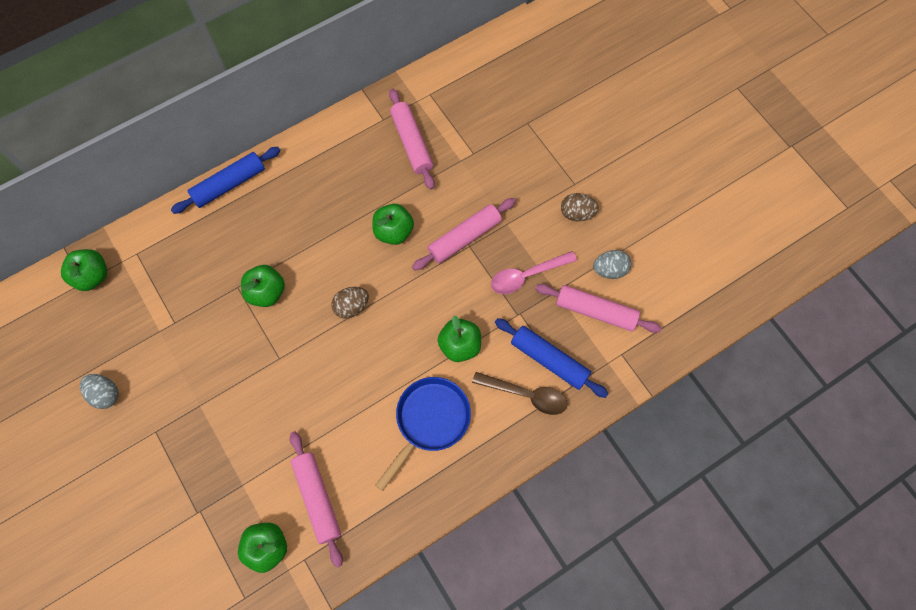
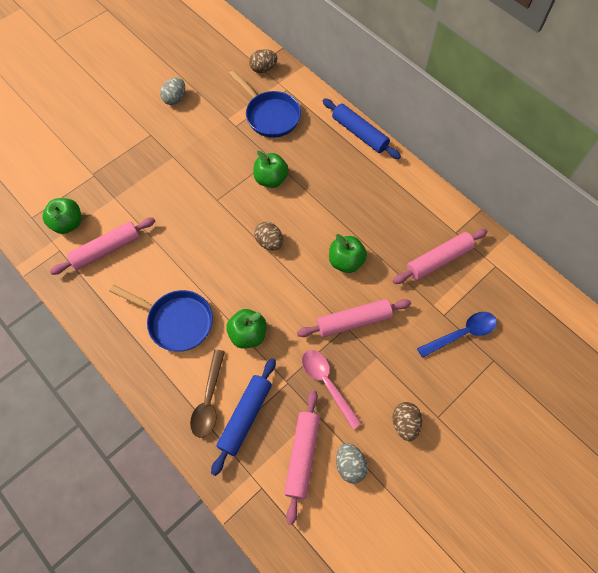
camera: 80 degrees right, 5 degrees down
(92, 276) = (263, 69): green apple -> brown egg
(171, 279) = (270, 115): none -> blue pan
(464, 238) = (353, 321): pink rolling pin -> pink rolling pin turned 60 degrees counterclockwise
(496, 142) = (462, 333): none -> blue spoon

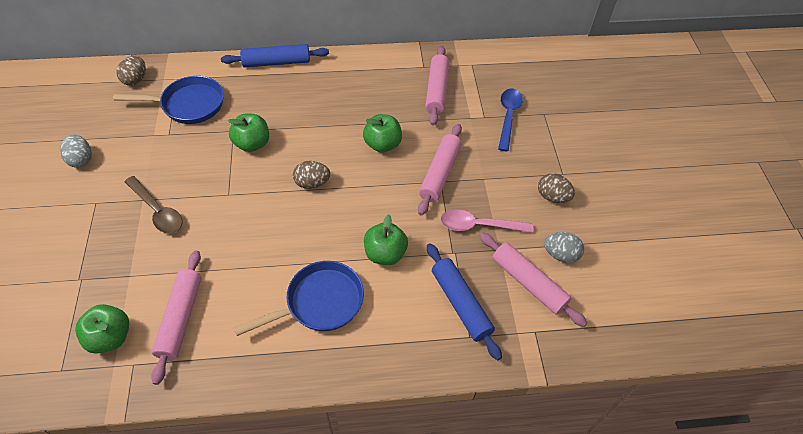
camera: 55 degrees left, 10 degrees down
(209, 400) = (421, 323): brown spoon -> brown spoon (157, 211)

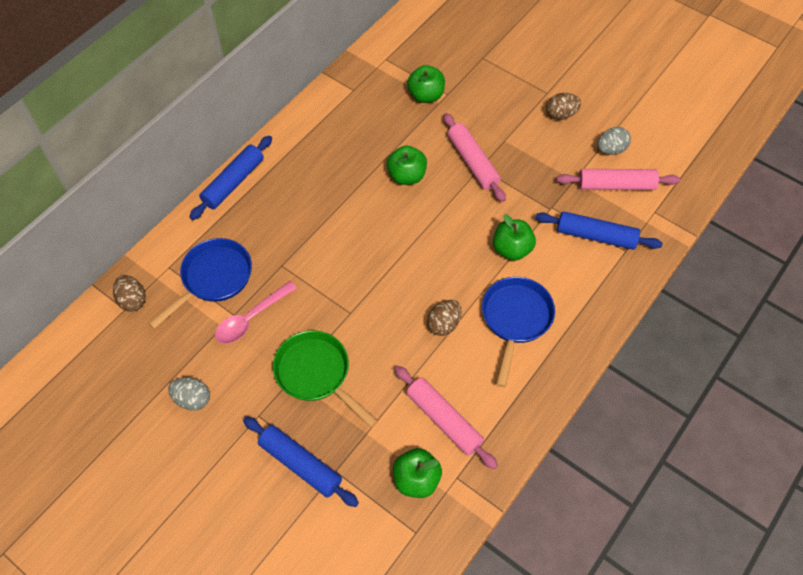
camera: 45 degrees left, 5 degrees up
(71, 254) = (300, 464): none -> blue rolling pin
(157, 211) = (316, 374): brown spoon -> green pan
(252, 144) = (312, 261): green apple -> green apple (426, 95)
(312, 183) = (398, 248): brown egg -> brown egg (444, 324)
(436, 90) = (388, 101): pink rolling pin -> none
(479, 225) = (542, 175): pink spoon -> pink spoon (251, 318)
(508, 117) = (463, 80): blue spoon -> none

